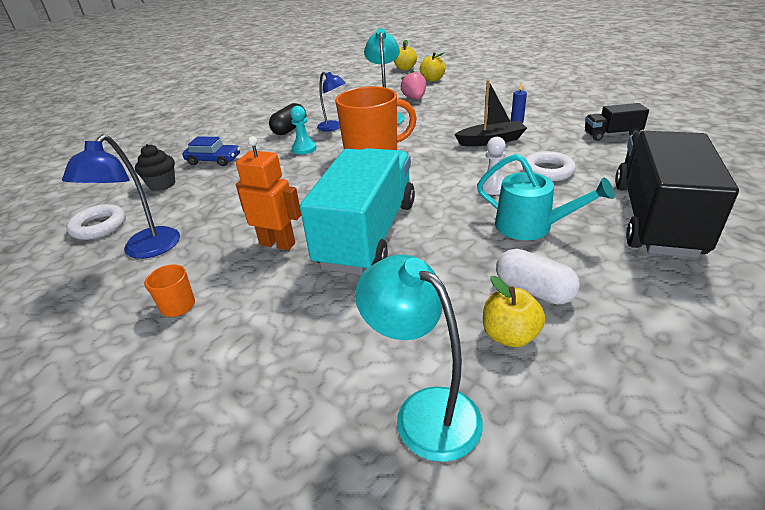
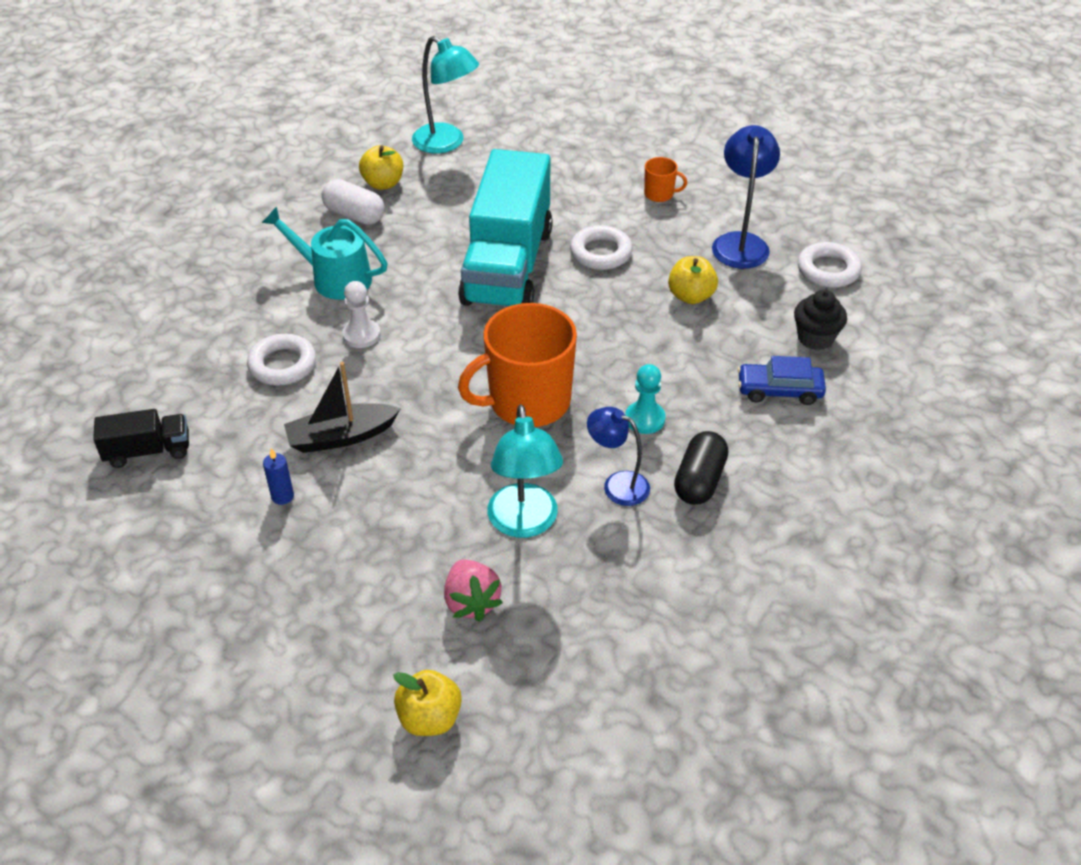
camera: 170 degrees right, 10 degrees up
(277, 244) = (601, 253): orange robot -> white ring
(405, 69) = (508, 812): yellow apple -> yellow apple (691, 296)
(655, 218) = (202, 290): black truck -> none

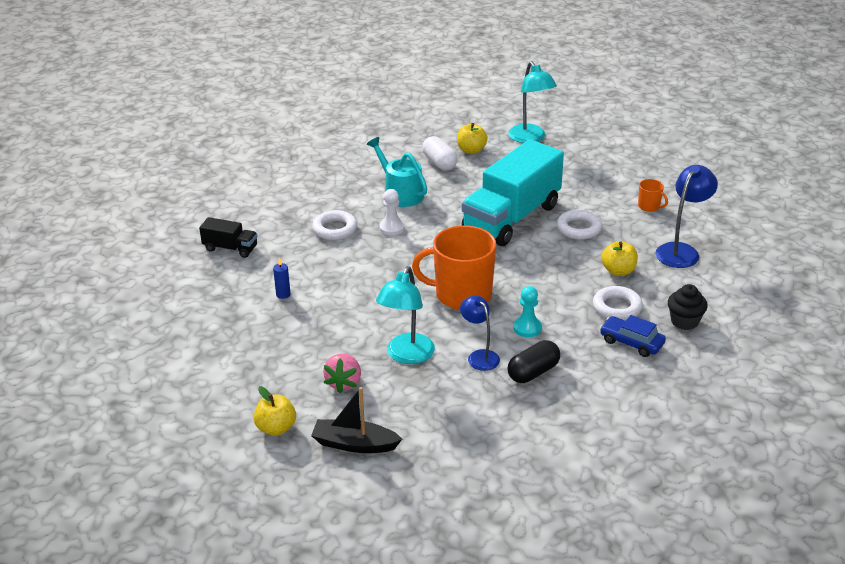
camera: 30 degrees right, 10 degrees down
(341, 437) = (338, 276): black boat -> black boat (354, 444)
(828, 270) = (731, 285): white ring -> white ring (617, 307)

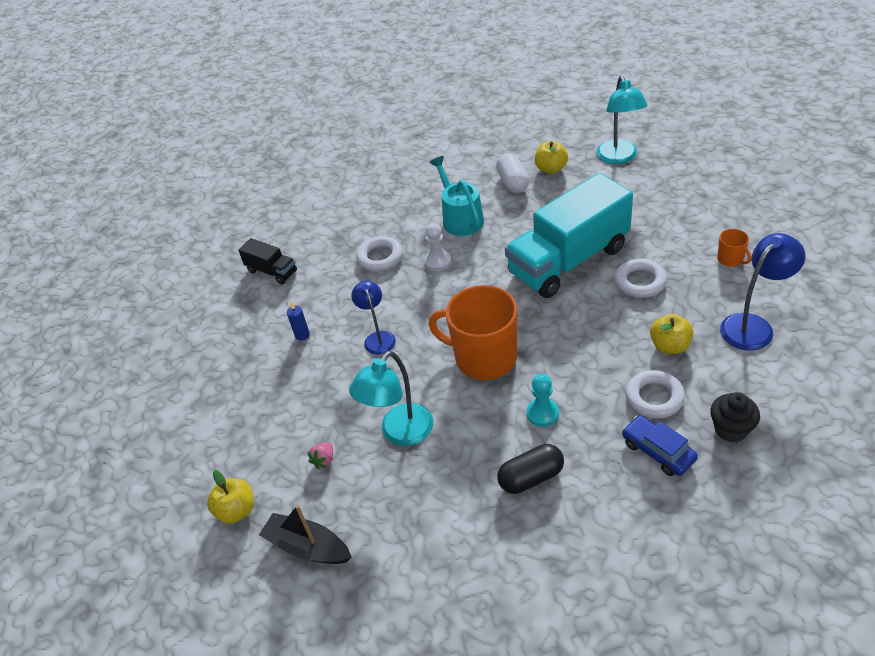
camera: 20 degrees right, 10 degrees up
(344, 383) = (324, 460): pink strawberry -> pink strawberry, size x0.61
(479, 356) = (478, 445): blue lamp -> blue lamp (378, 338)

